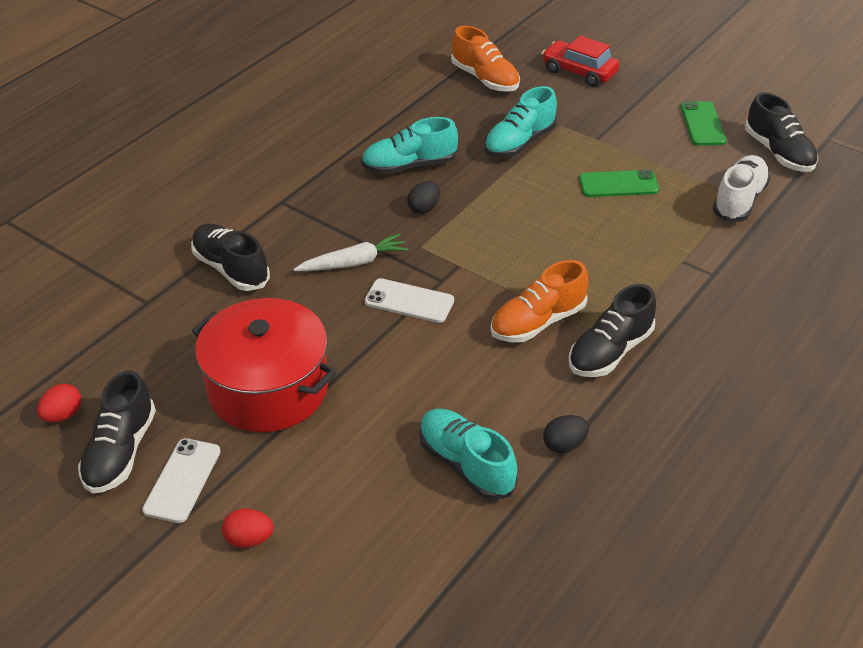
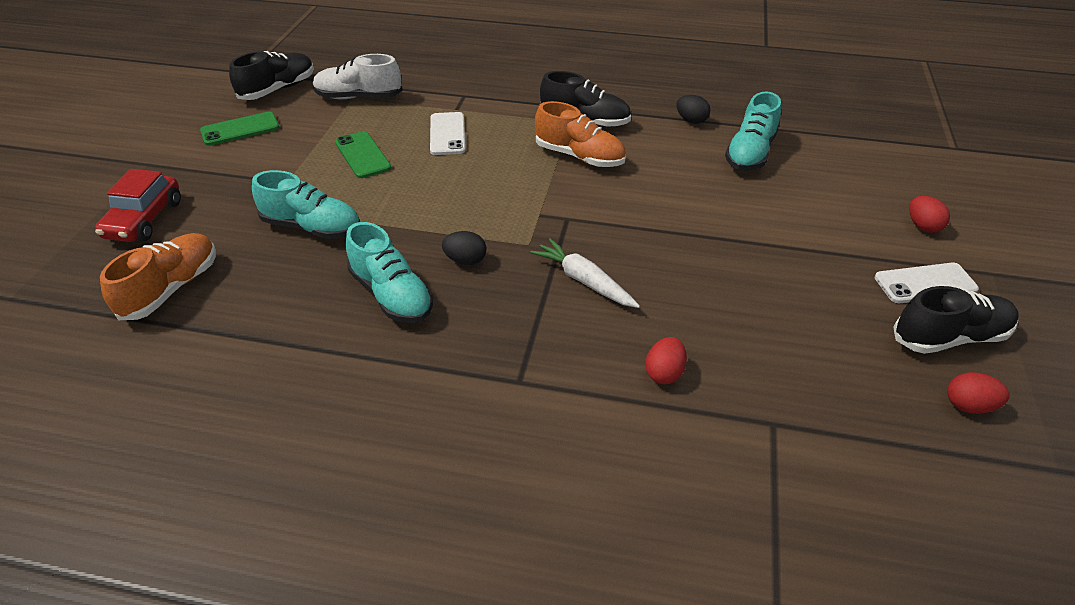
camera: 115 degrees left, 0 degrees up
(231, 269) = (664, 373): black shoe -> red egg
(268, 388) = (787, 274): red pot -> none
(409, 301) = (610, 228): white phone -> white phone (447, 134)

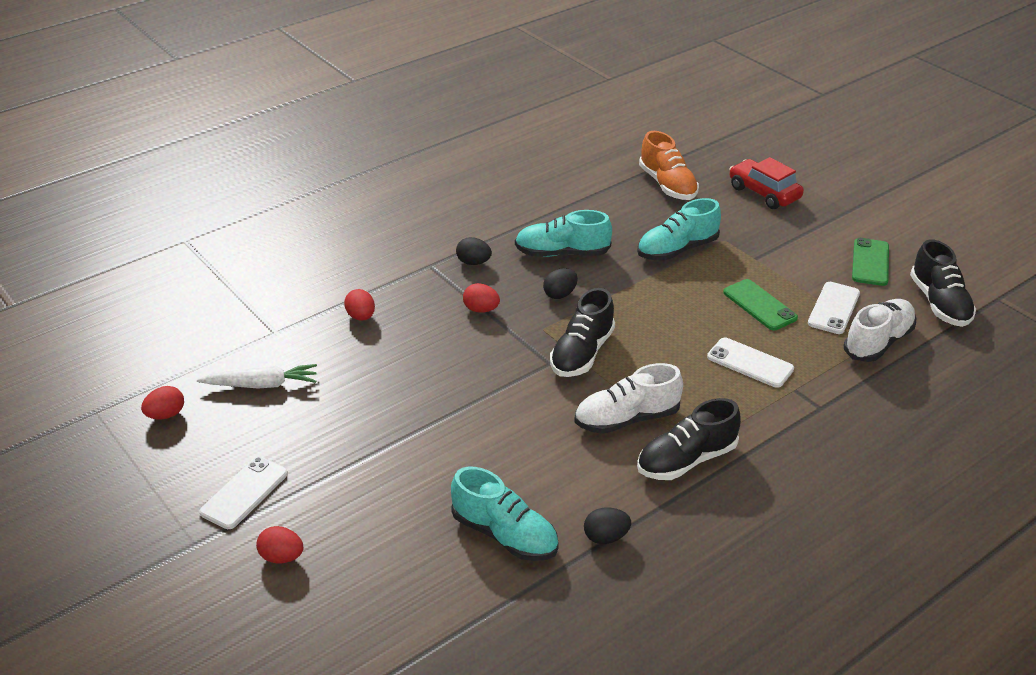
camera: 130 degrees right, 5 degrees down
(331, 124) = (834, 308): none -> white phone
(362, 155) = (759, 305): green phone -> green phone turned 45 degrees clockwise
(476, 349) = (473, 262): none -> black egg
(547, 296) = (481, 309): none -> red egg
(579, 156) = (626, 419): orange shoe -> white shoe
(584, 281) = (474, 332): white carrot -> white carrot (262, 385)
(750, 153) = (504, 535): turquoise shoe -> turquoise shoe turned 150 degrees clockwise
(949, 337) = (202, 457): black shoe -> black shoe (582, 353)

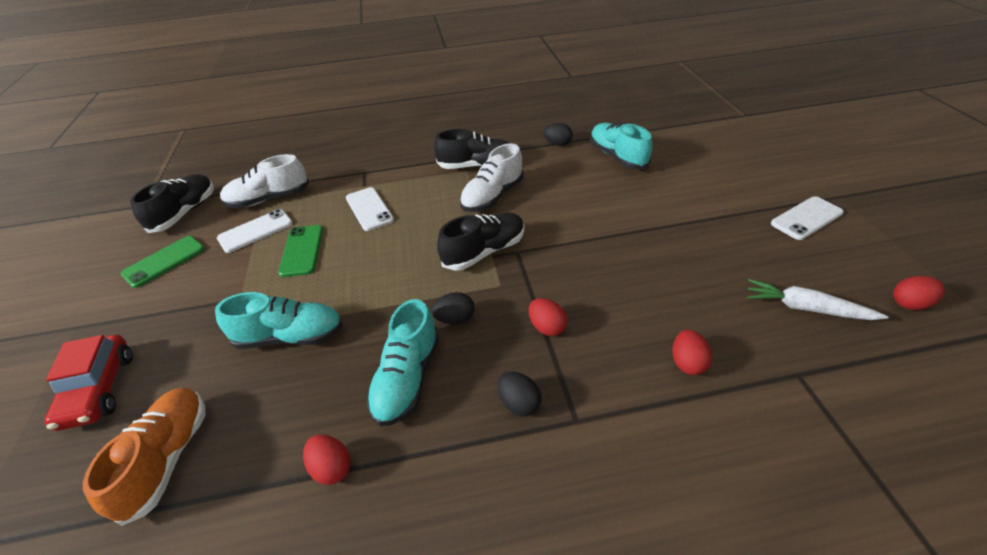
camera: 150 degrees left, 5 degrees up
(281, 557) = (771, 176): red egg -> red egg (332, 468)
(562, 253) = (407, 378): turquoise shoe -> turquoise shoe turned 75 degrees clockwise
(626, 419) = (492, 196): white shoe -> white shoe turned 120 degrees clockwise

